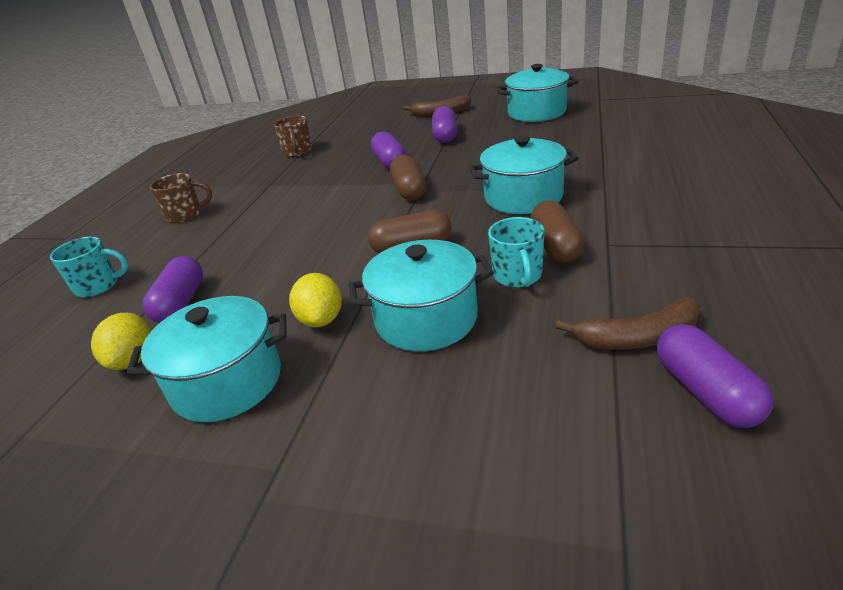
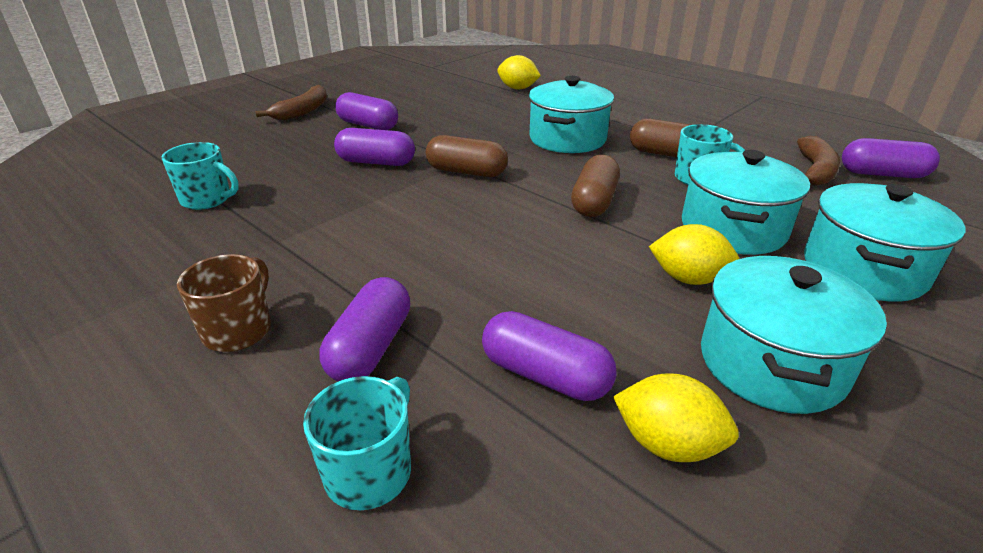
camera: 65 degrees left, 0 degrees up
(185, 248) = (370, 347): none -> purple capsule
(298, 152) = (207, 199): brown mug -> turquoise mug
(536, 112) = (405, 87): turquoise pot -> turquoise pot (863, 269)
(610, 140) = (517, 88): none -> yellow lemon

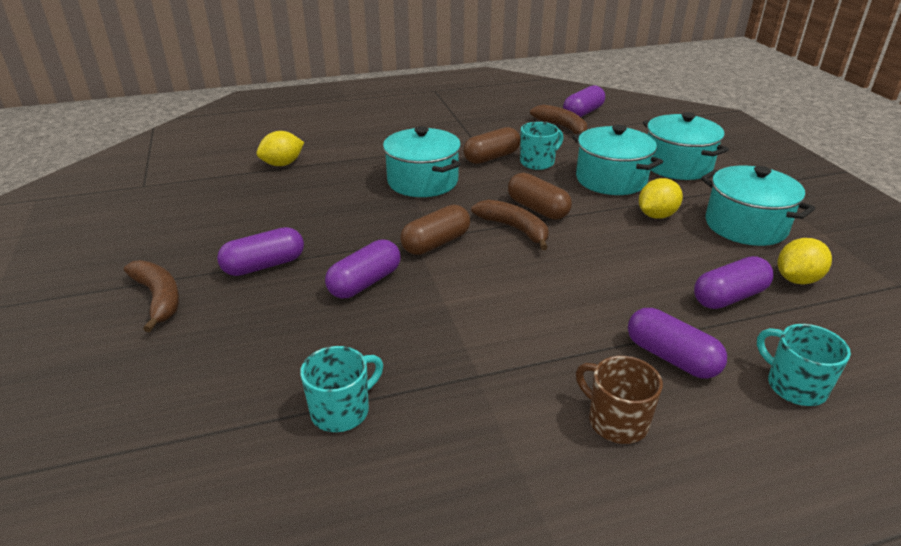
camera: 60 degrees left, 0 degrees up
(537, 200) = (514, 229): none -> brown banana

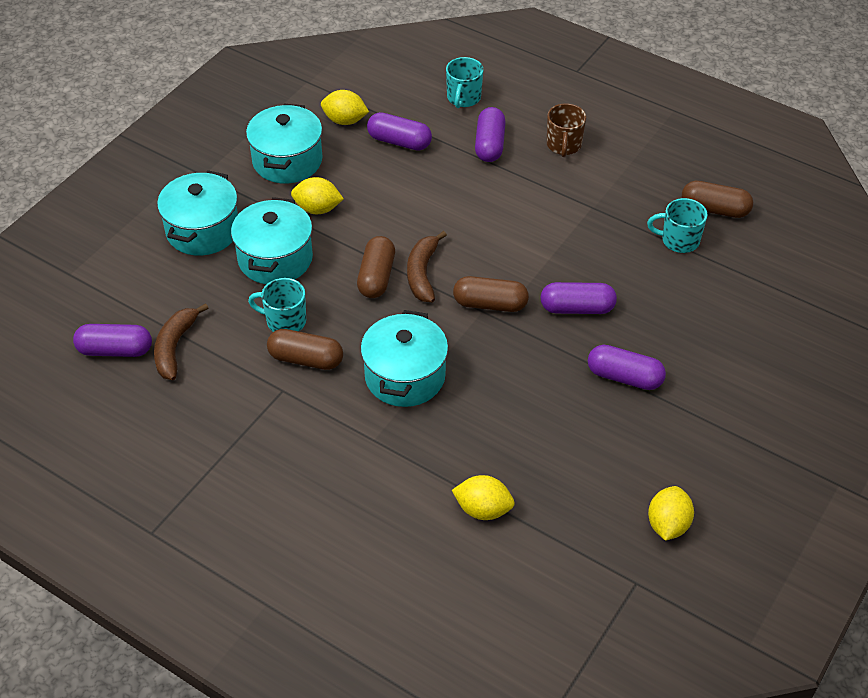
camera: 130 degrees left, 15 degrees up
(143, 215) = (668, 525): none -> yellow lemon
(159, 298) = (718, 400): brown banana -> none
(340, 489) = (715, 209): none -> brown capsule

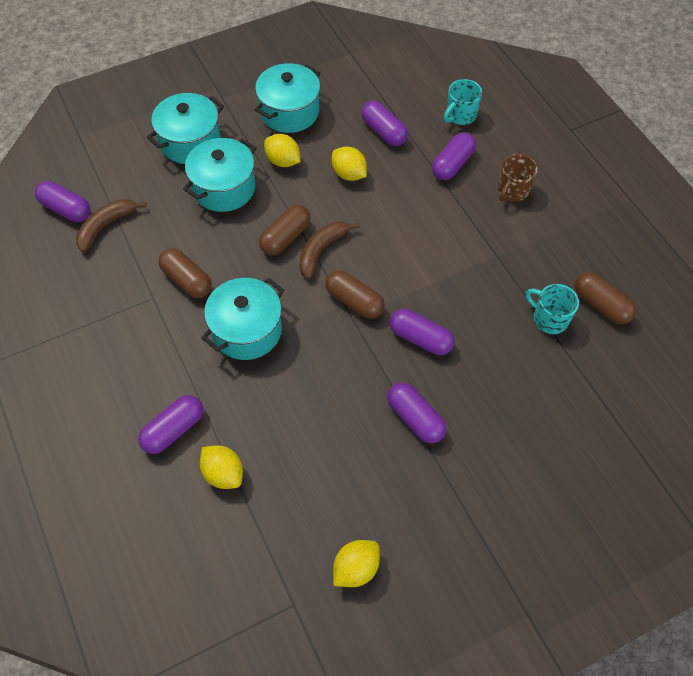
camera: 30 degrees right, 10 degrees up
(285, 321) = (194, 242): turquoise mug -> none
(345, 120) = (355, 97): yellow lemon -> yellow lemon (349, 174)
(402, 497) = (173, 430): none -> purple capsule

